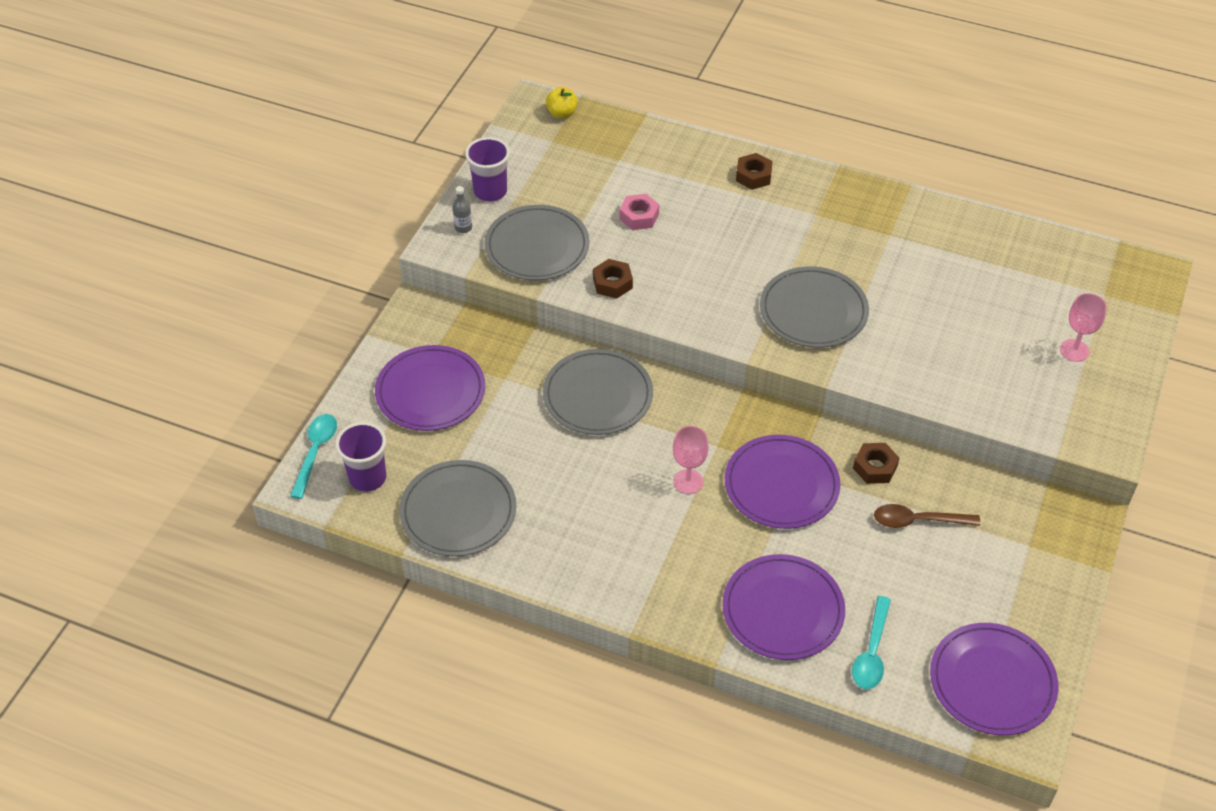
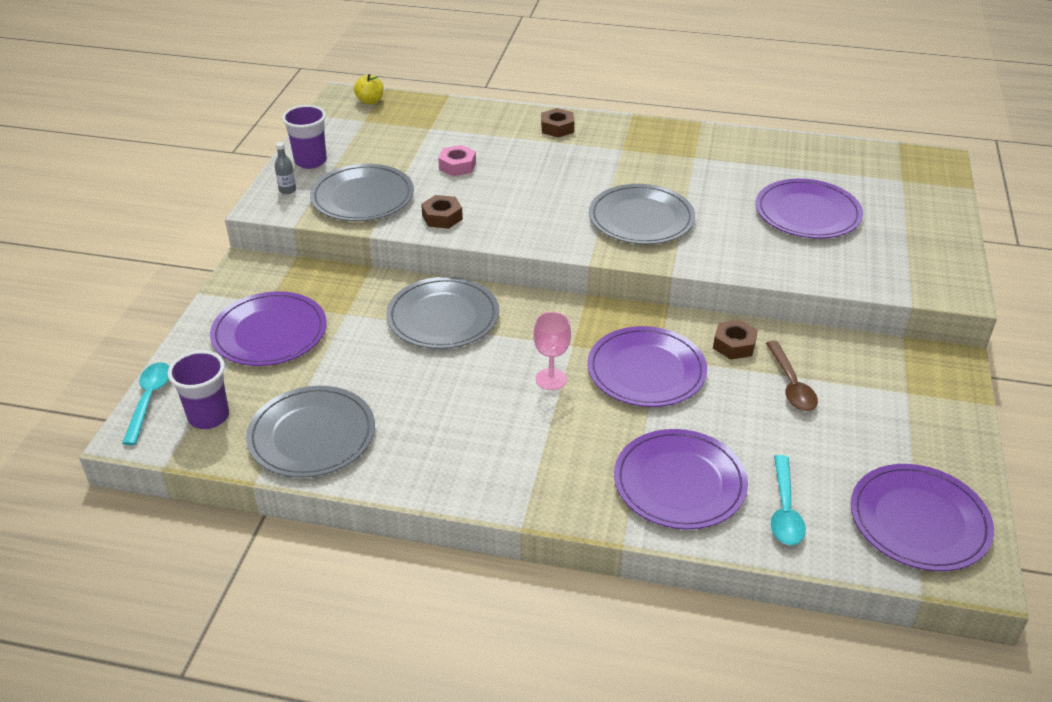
camera: 10 degrees left, 10 degrees down
(918, 521) = (791, 385): brown spoon -> brown spoon turned 90 degrees counterclockwise
(988, 326) = (807, 213): none -> purple plate
(1074, 350) = (893, 223): pink goblet -> none

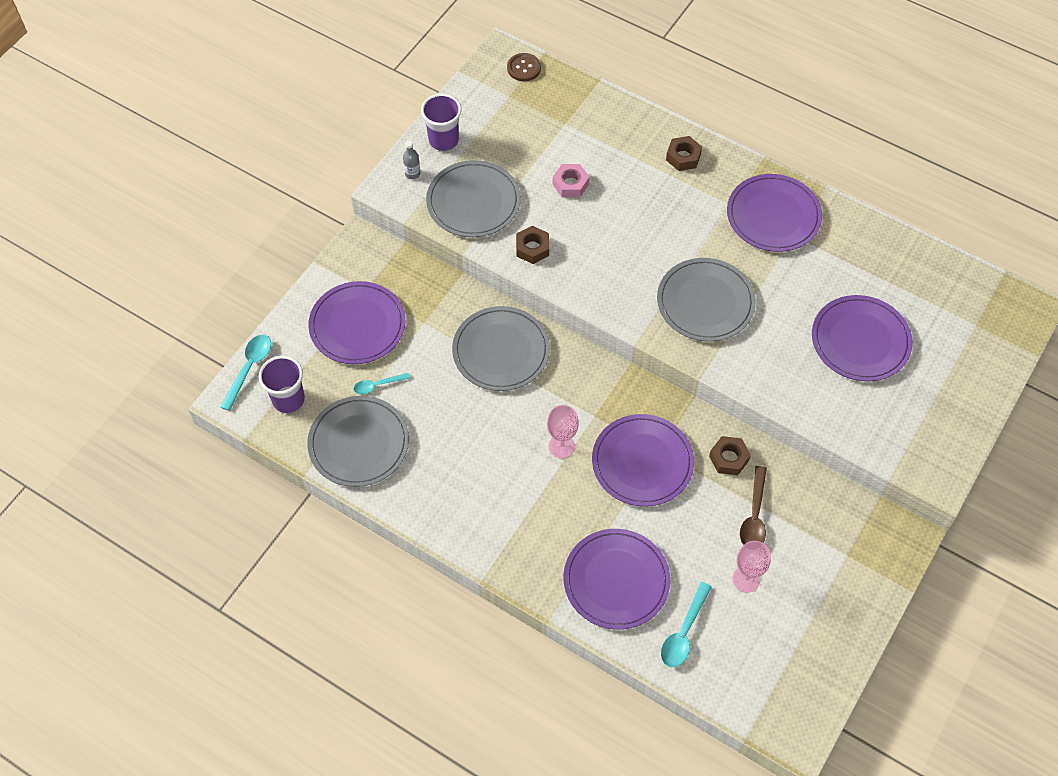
camera: 20 degrees right, 20 degrees up
(314, 378) = (377, 385): none -> turquoise spoon
(370, 101) = (524, 68): yellow apple -> brown button
(819, 441) = (746, 579): none -> pink goblet
(919, 520) = (782, 677): purple plate -> purple plate (773, 215)

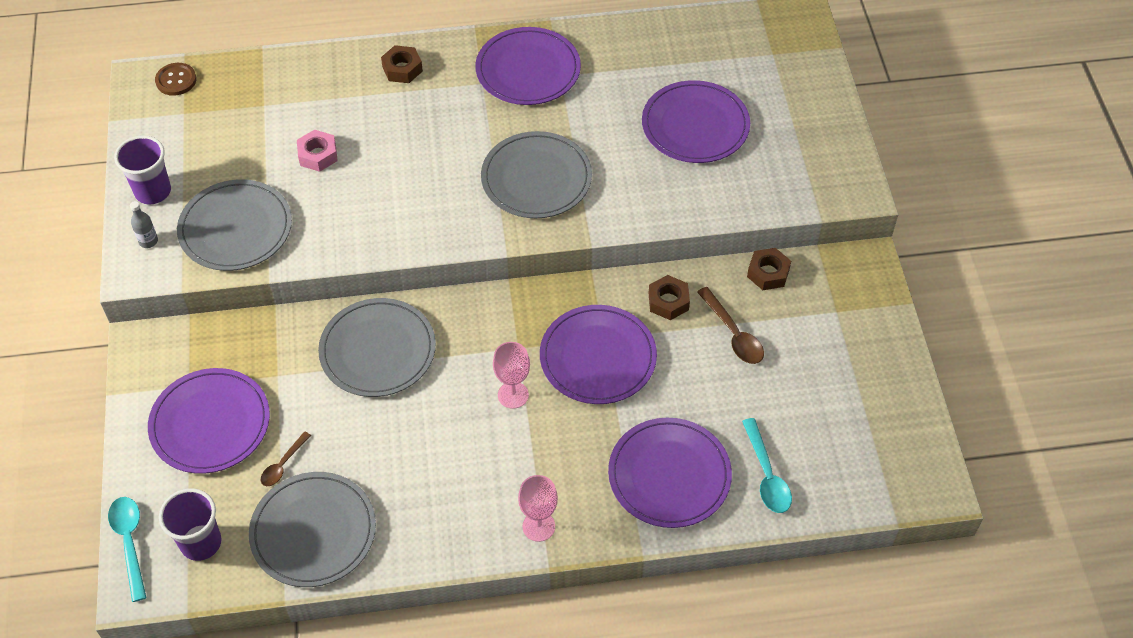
camera: 40 degrees left, 5 degrees down
(377, 385) = (283, 464): turquoise spoon -> brown spoon
(532, 248) = (333, 233): brown nut -> brown nut (768, 273)
(746, 579) = (775, 391): pink goblet -> pink goblet (538, 526)

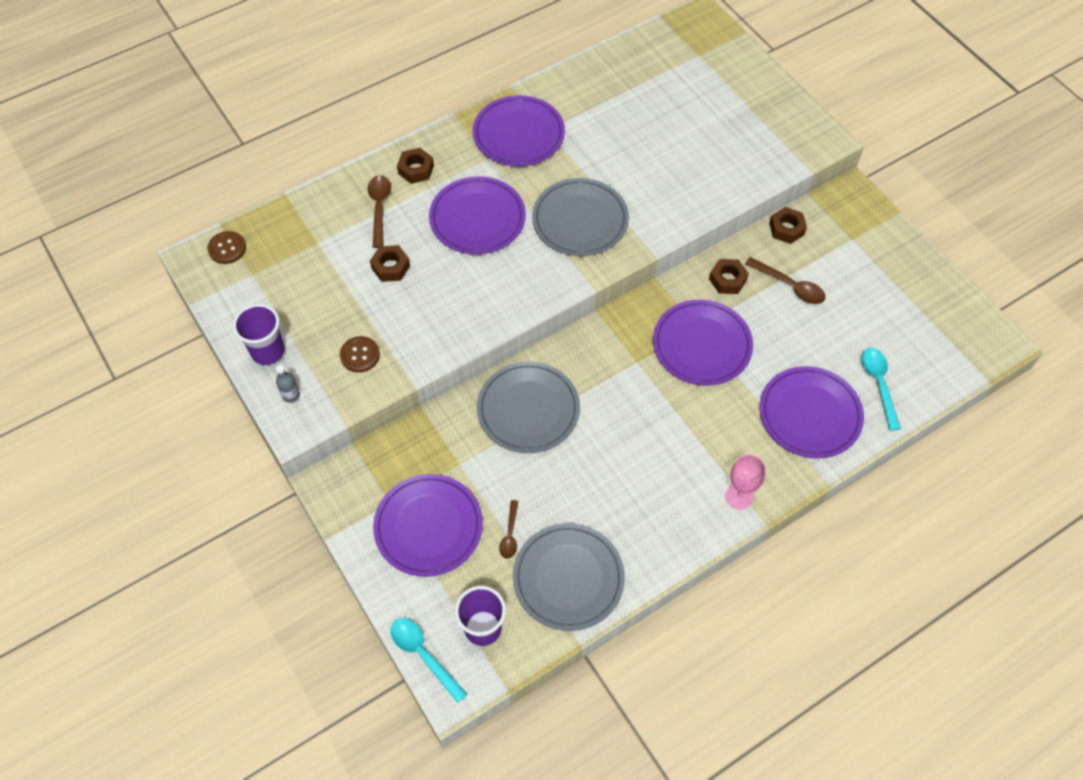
camera: 25 degrees left, 5 degrees up
(235, 228) = (360, 355): grey plate -> brown button
(318, 155) = (390, 267): pink nut -> brown nut
(343, 94) = (379, 208): none -> brown spoon
(513, 395) = (656, 401): pink goblet -> none
(695, 125) = (675, 132): purple plate -> purple plate (477, 218)
(766, 475) = (878, 384): turquoise spoon -> turquoise spoon turned 150 degrees counterclockwise

